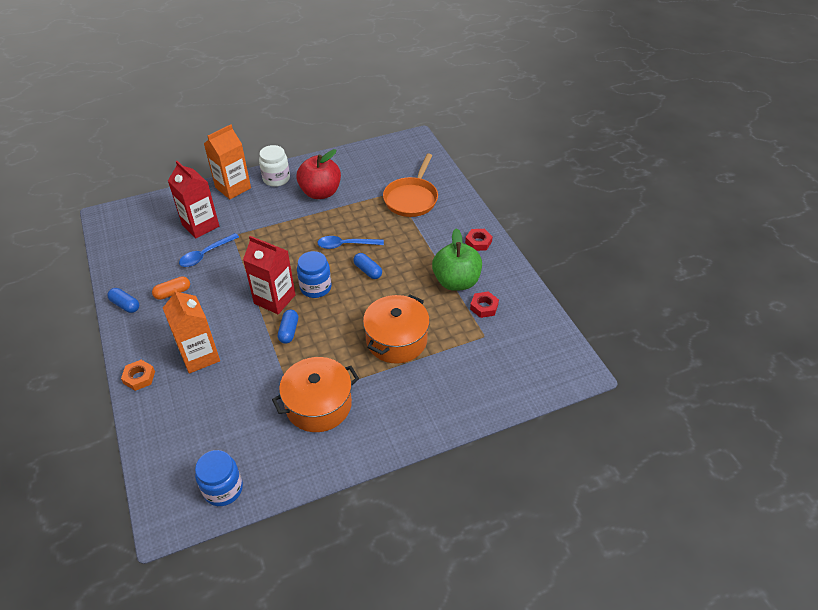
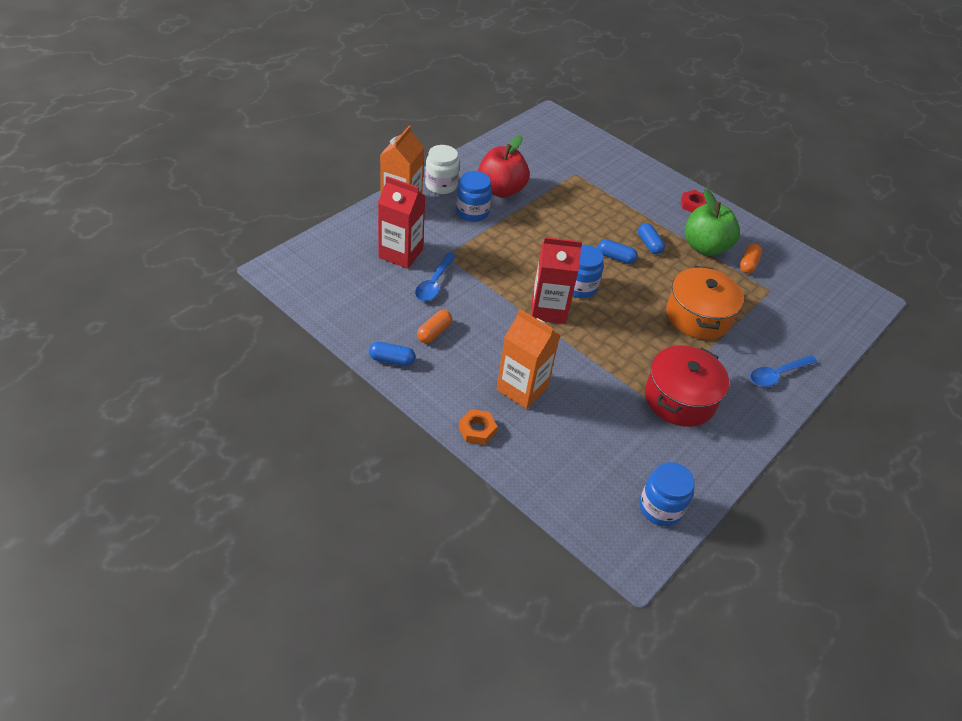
camera: 30 degrees left, 0 degrees up
(282, 205) = (472, 212): none -> blue jar
(289, 331) = (590, 337): blue capsule -> blue capsule (649, 244)
(318, 405) = (680, 398): orange pot -> red pot
(345, 245) = (572, 237): blue spoon -> blue spoon (777, 374)
(412, 198) = (597, 176): orange pan -> none
(484, 307) = (748, 264): red nut -> orange capsule

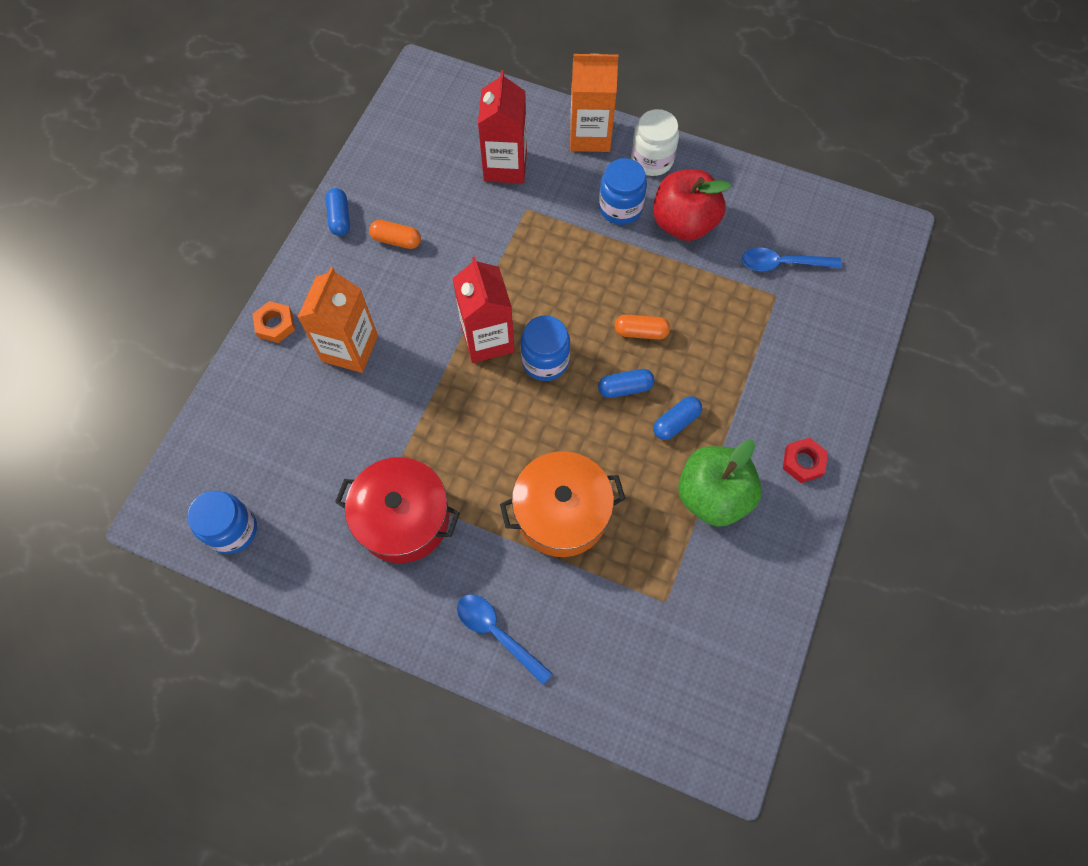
camera: 75 degrees right, 20 degrees up
(434, 283) = (474, 213): blue spoon -> blue spoon (782, 264)
(615, 257) = (625, 388): blue capsule -> blue capsule turned 75 degrees clockwise
(748, 264) = (708, 562): orange capsule -> orange capsule (641, 332)

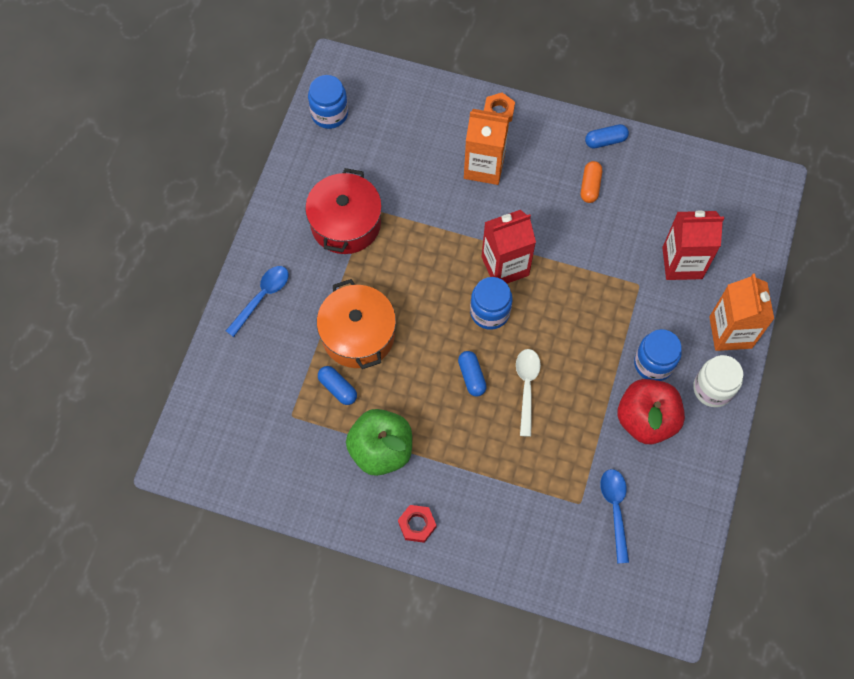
camera: 85 degrees right, 0 degrees up
(641, 332) = (526, 387): orange capsule -> white spoon
(676, 422) = (444, 419): blue capsule -> blue capsule (338, 388)

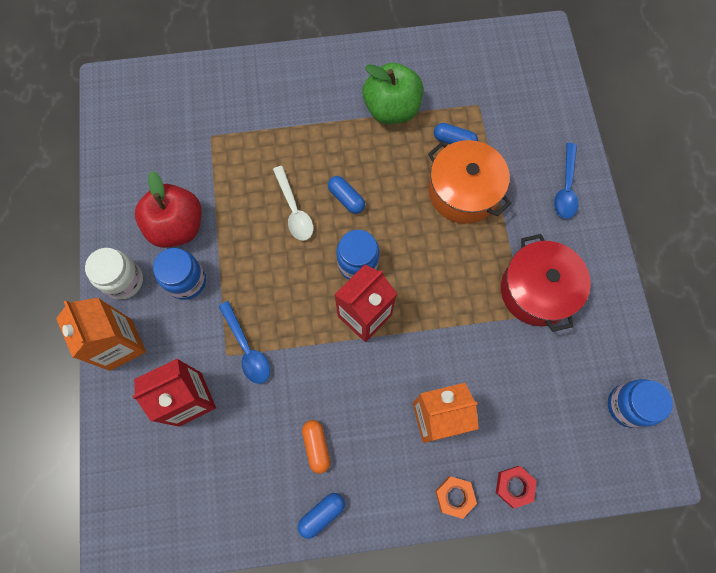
camera: 155 degrees right, 5 degrees up
(417, 524) = (334, 69): red nut -> red nut (514, 486)
(615, 509) = (180, 143): blue spoon -> blue spoon (247, 348)

